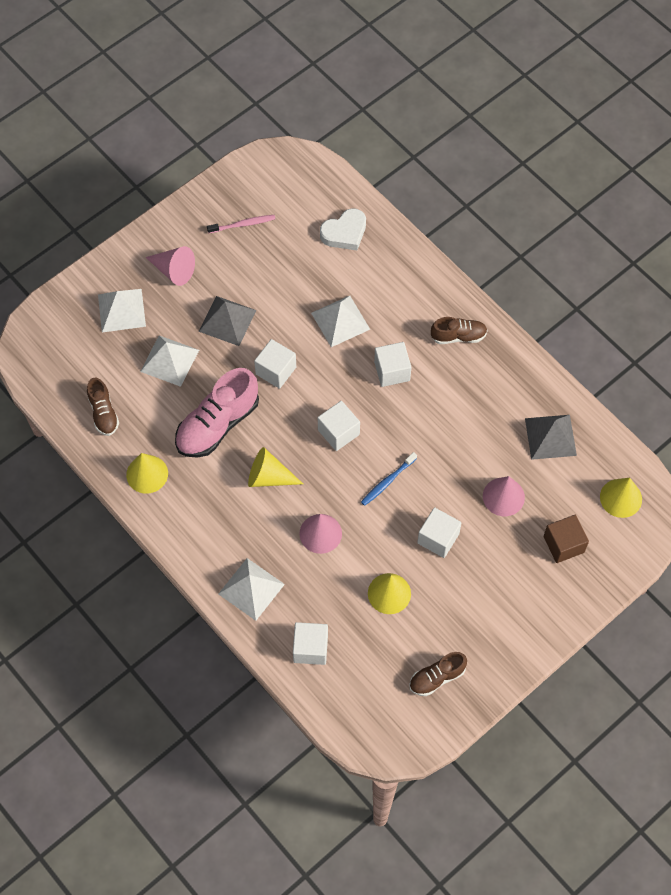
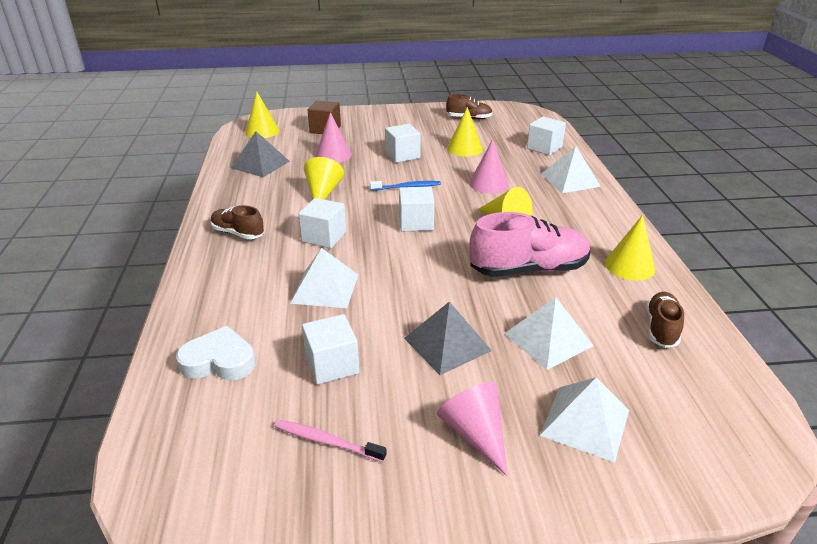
camera: 145 degrees left, 30 degrees down
(276, 370) = (432, 281): white cube -> white cube (332, 365)
(449, 427) = (323, 193): none -> yellow cone

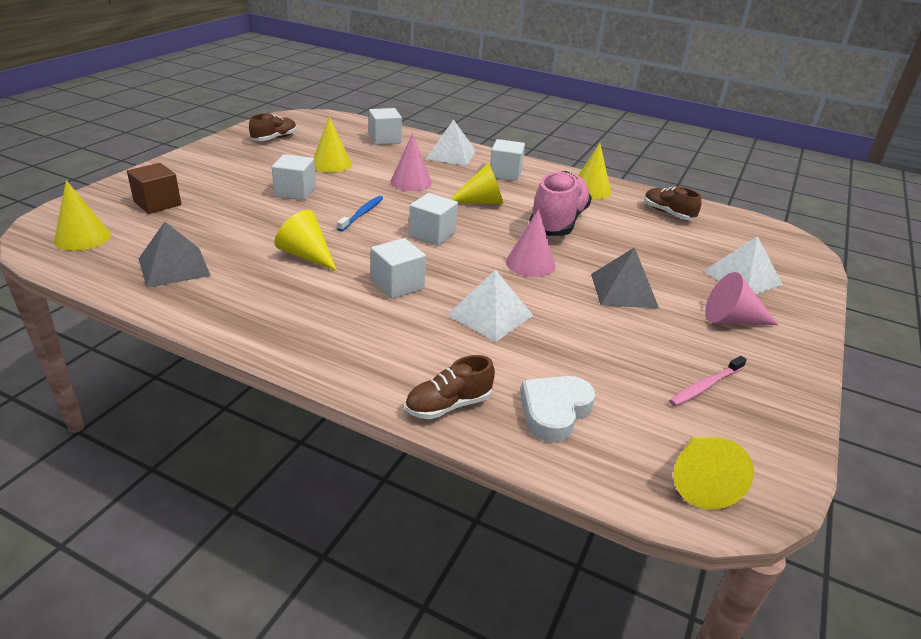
camera: 60 degrees left, 0 degrees up
(177, 470) = (700, 481): none -> yellow cone
(238, 233) = (321, 330): brown shoe -> brown shoe (448, 405)
(332, 365) = (610, 351): white cube -> white cube (505, 173)
(333, 155) = (230, 221): pink cone -> pink cone (530, 263)
(548, 339) = (649, 252): white pyramid -> none

